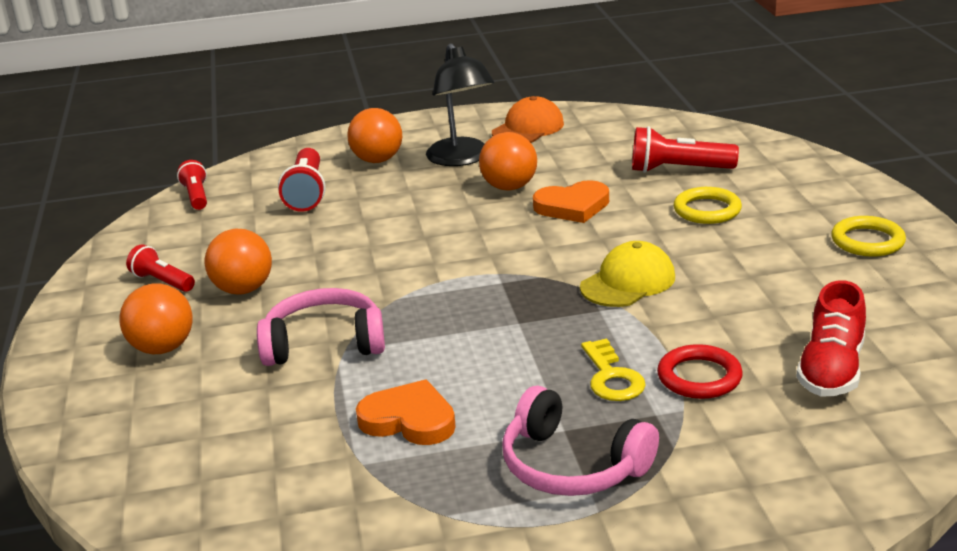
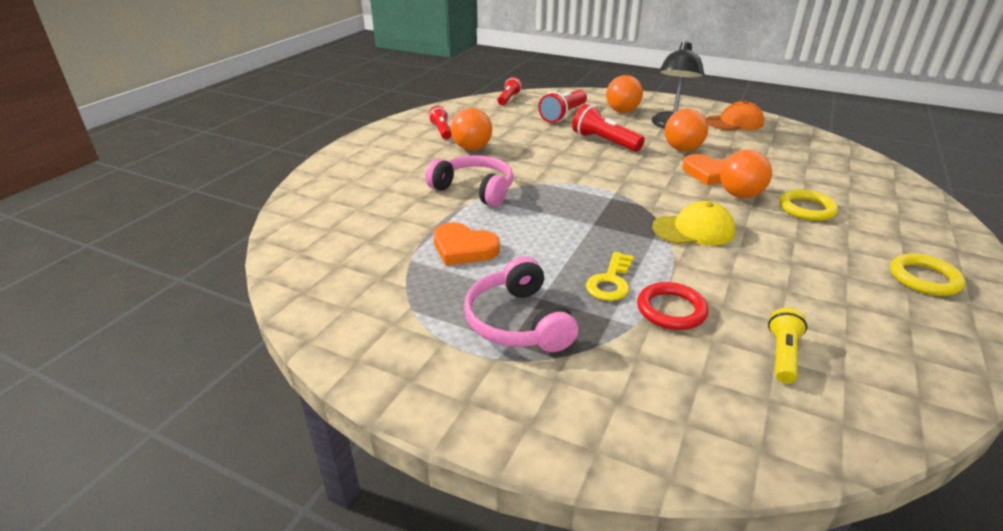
camera: 35 degrees right, 5 degrees up
(162, 348) = (400, 160): orange ball -> orange ball (740, 195)
(409, 420) = (463, 248): orange heart -> orange heart turned 150 degrees clockwise
(678, 170) = (814, 177): red flashlight -> red flashlight (604, 142)
(831, 370) = (782, 355): red shoe -> yellow flashlight

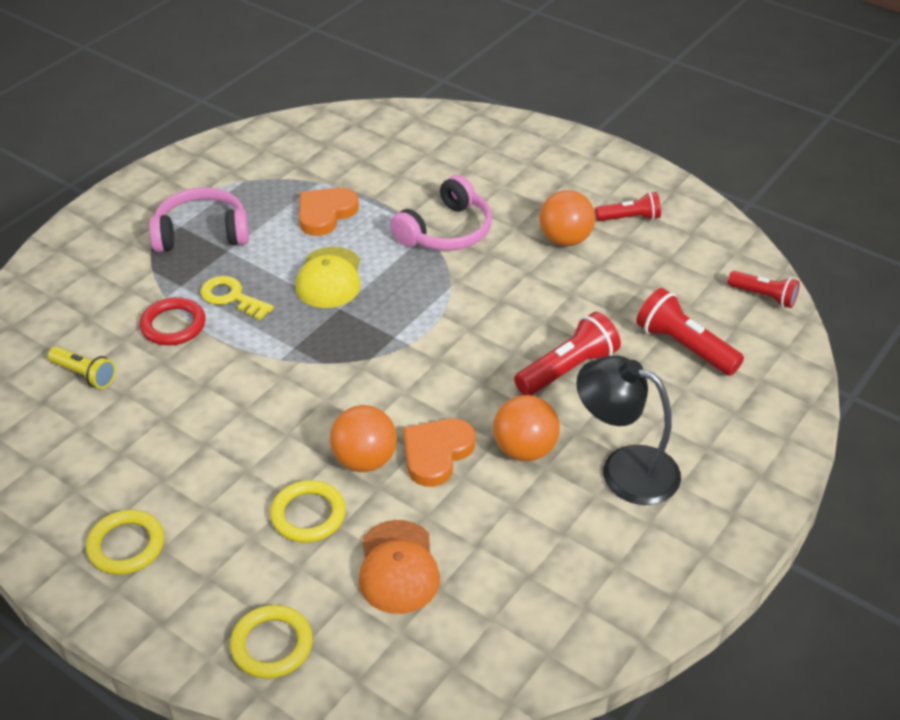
camera: 100 degrees right, 10 degrees up
(622, 111) = (698, 422): orange ball -> none
(693, 230) = (298, 385): yellow cap -> yellow cap (329, 278)
(735, 122) = (631, 564): orange cap -> orange cap (398, 567)
(913, 207) = (272, 645): none -> yellow ring

